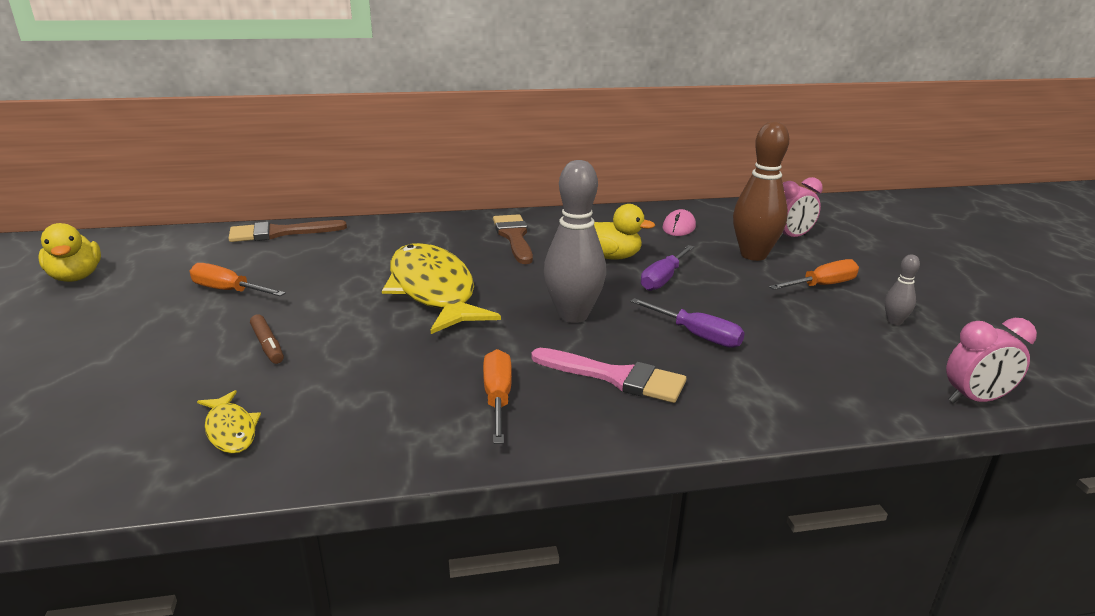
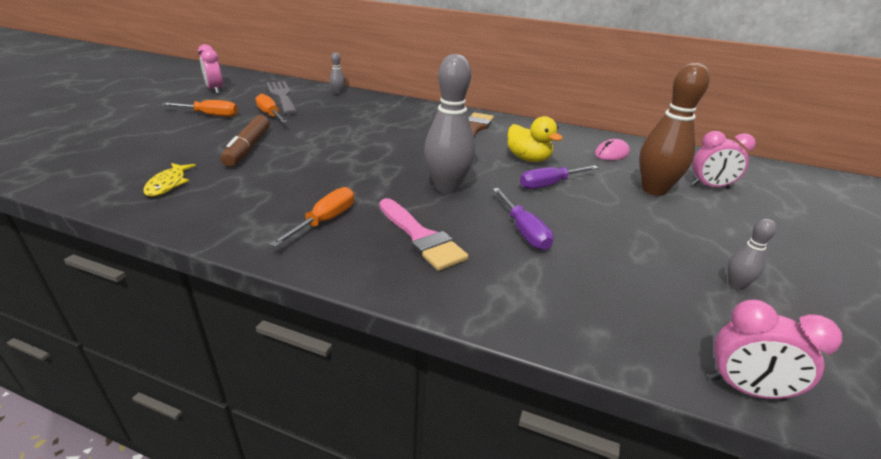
camera: 30 degrees right, 5 degrees up
(76, 277) = (215, 90): yellow duck -> pink clock
(202, 258) = (282, 96): none -> grey fork
(267, 345) = (248, 147): brown marker -> brown marker, size x1.71
(279, 233) = (338, 93): brown brush -> grey bowling pin
(433, 290) = (377, 146): yellow fish -> none
(822, 286) = (692, 231): orange screwdriver -> orange screwdriver (210, 115)

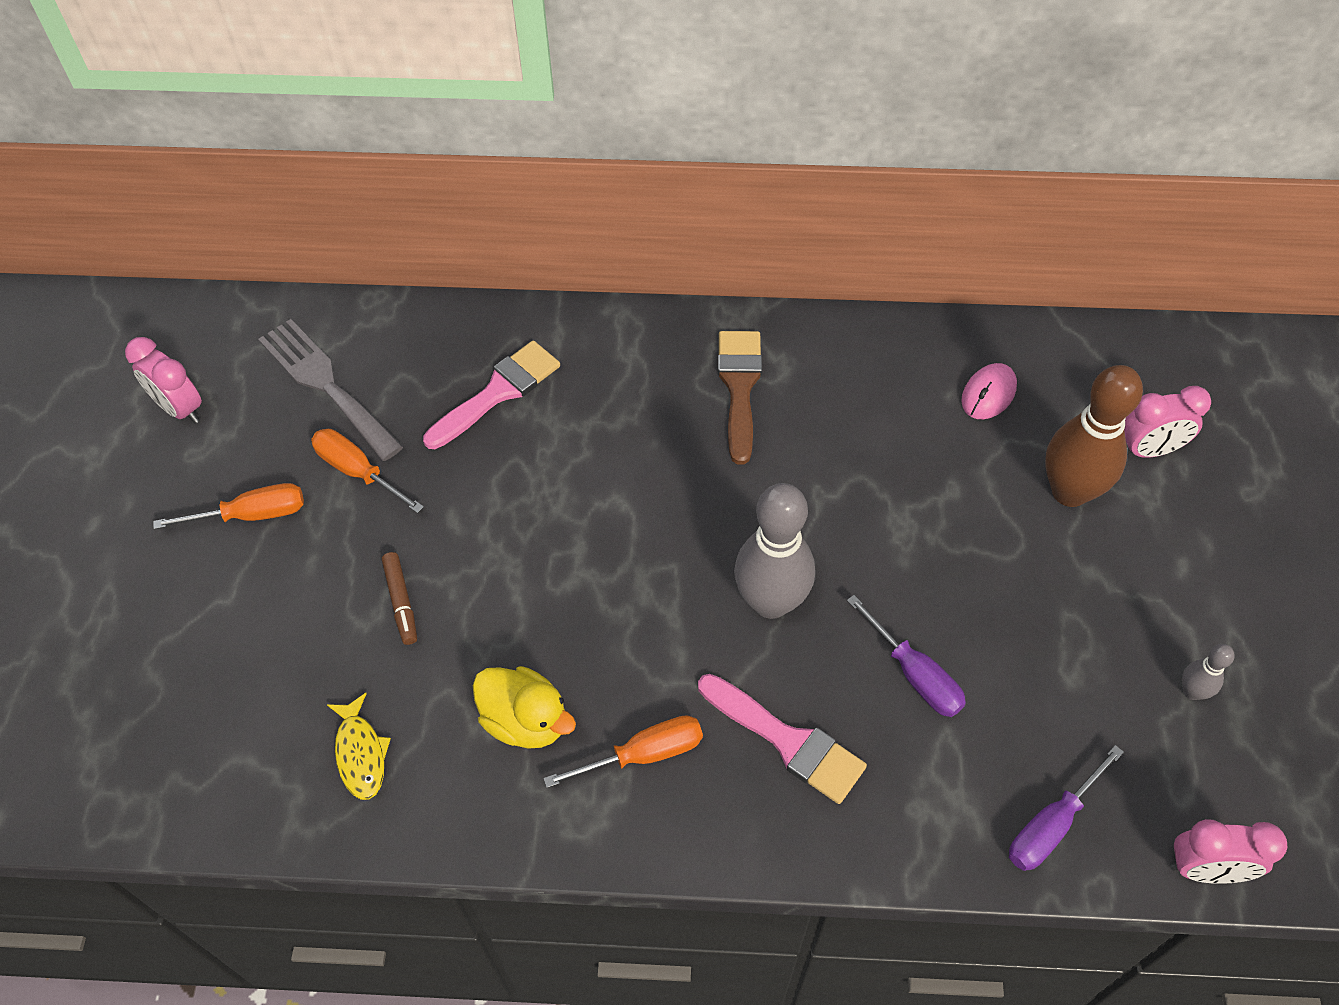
camera: 15 degrees left, 25 degrees up
(248, 147) = (401, 602): brown marker -> brown marker, size x0.58
(325, 221) = (643, 754): orange screwdriver -> orange screwdriver turned 60 degrees clockwise
(338, 93) = (424, 329): grey bowling pin -> none
(355, 110) = (498, 392): none -> pink brush
(528, 159) = (862, 463): yellow duck -> yellow duck (526, 721)
(549, 184) = (916, 534): purple screwdriver -> purple screwdriver (1051, 824)

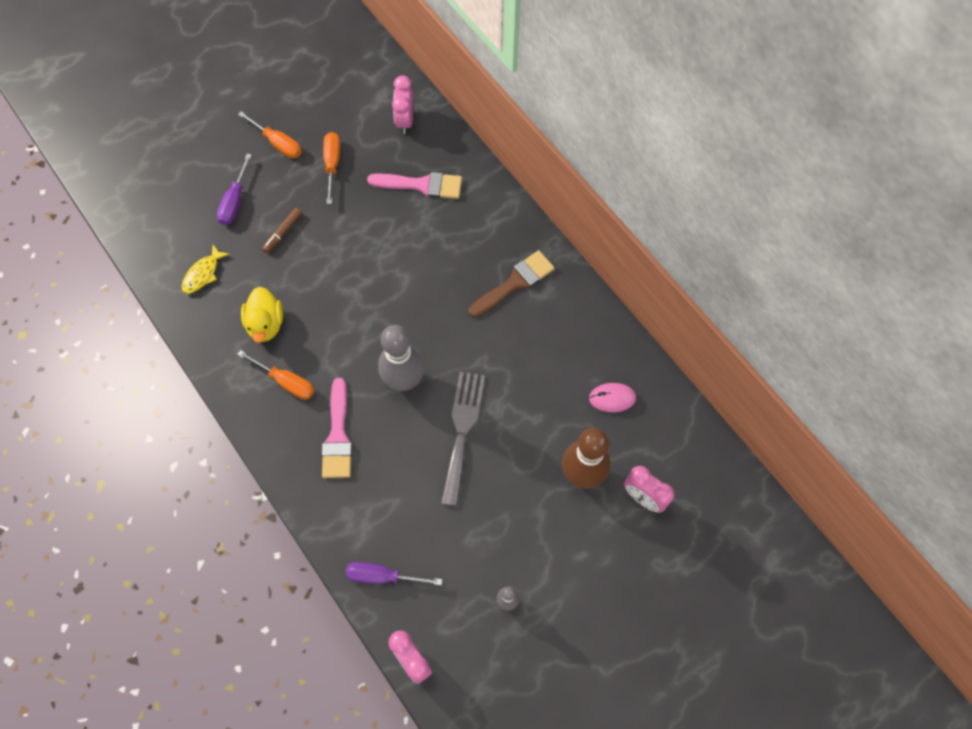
camera: 50 degrees right, 10 degrees up
(180, 408) = (306, 72): pink clock -> pink clock (405, 121)
(326, 384) = (366, 115): grey fork -> grey fork (462, 431)
(914, 674) = (415, 467): purple screwdriver -> purple screwdriver (235, 201)

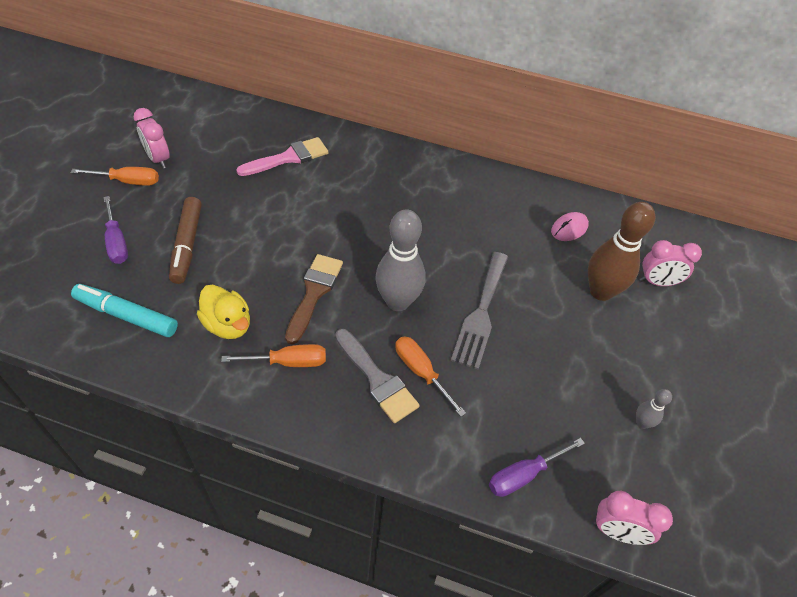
camera: 40 degrees left, 15 degrees down
(203, 274) = (127, 315): yellow fish -> turquoise marker
(283, 233) = (187, 245): brown marker -> brown marker, size x1.71
(332, 165) = (195, 176): orange screwdriver -> orange screwdriver (421, 372)
(338, 436) = (377, 379): pink brush -> grey brush
(405, 121) = (236, 122): pink clock -> pink clock (158, 159)
(462, 431) = (481, 313): grey fork -> grey fork turned 135 degrees counterclockwise
(515, 283) = (424, 189): brown brush -> brown brush (314, 293)

